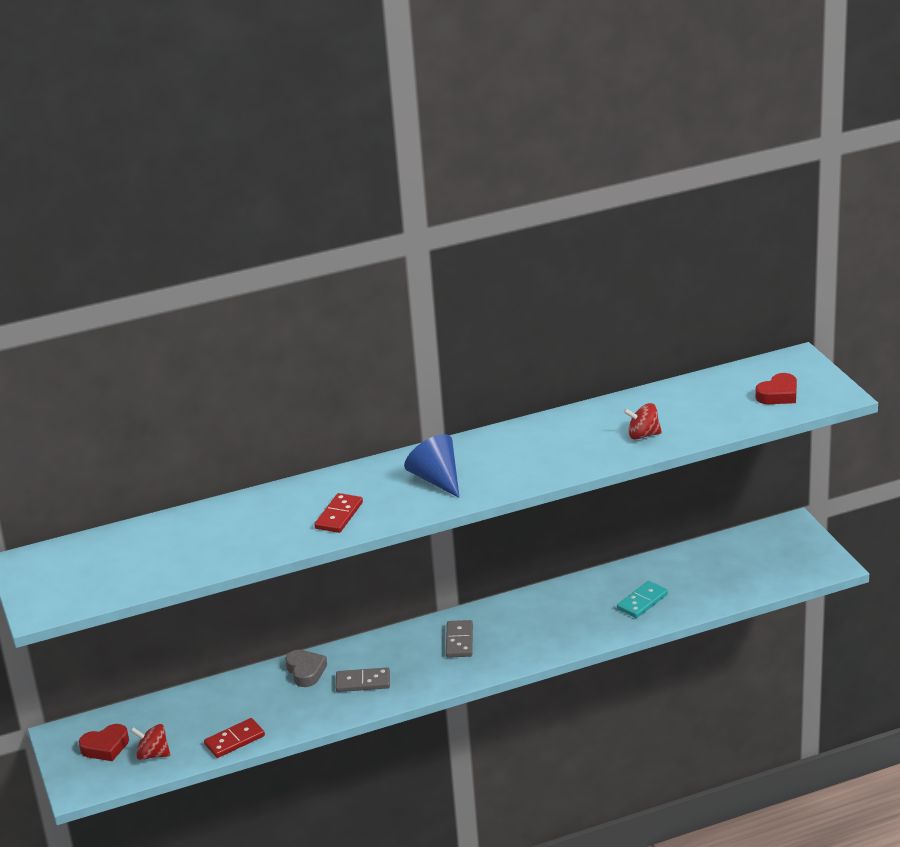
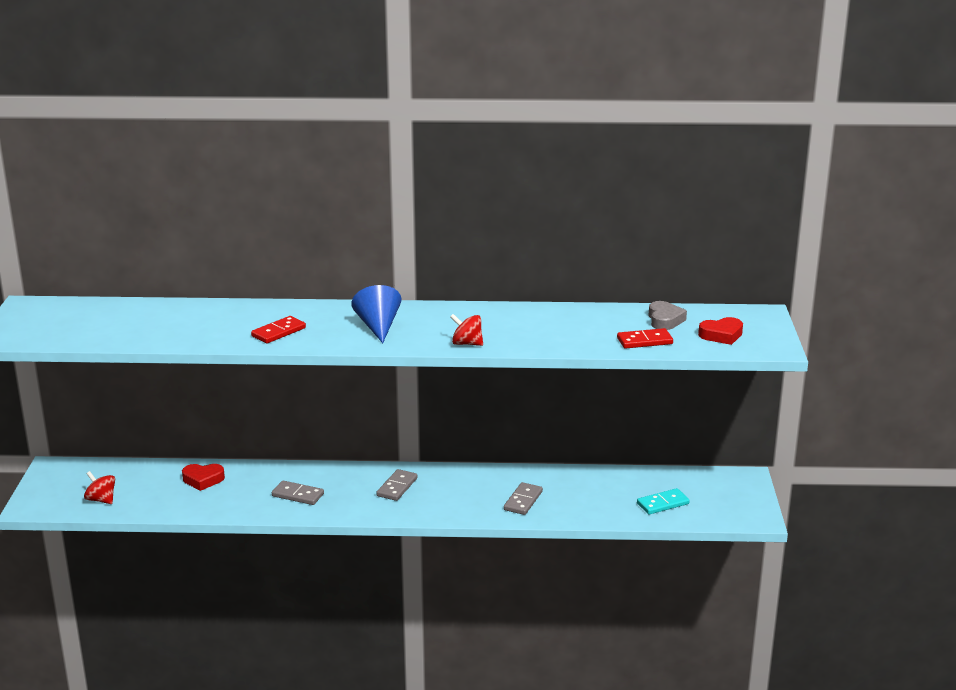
camera: 20 degrees right, 5 degrees down
(105, 747) = (74, 484): red heart -> red heart (203, 480)
(234, 740) = (167, 508): red domino -> red domino (644, 341)
(306, 671) = (262, 475): grey heart -> grey heart (664, 320)
(598, 616) = (523, 501): none -> grey domino
(642, 602) = (569, 500): turquoise domino -> turquoise domino (663, 504)
(643, 435) = (576, 336): red spinning top -> red spinning top (467, 343)

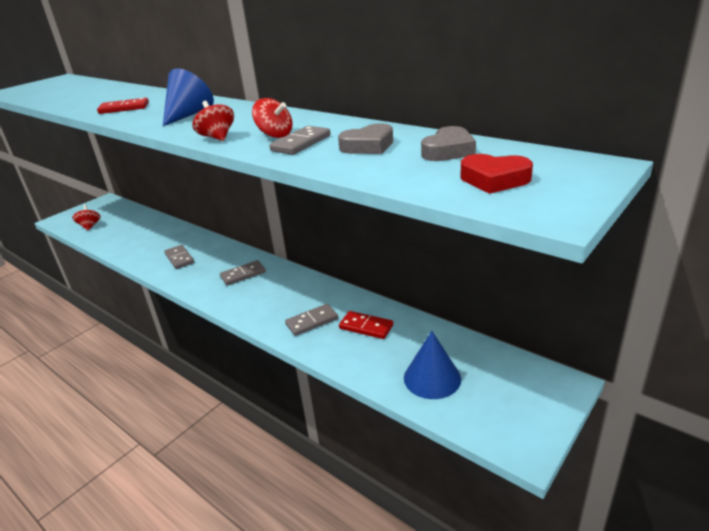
camera: 40 degrees right, 5 degrees up
(203, 480) = (151, 230): red heart -> none
(512, 331) = (275, 135): none -> red spinning top
(549, 334) = (301, 143): none -> grey domino
(604, 327) = (368, 146): none -> grey heart
(644, 341) = (384, 167): red domino -> red domino (366, 327)
(663, 504) = (432, 378): turquoise domino -> blue cone

